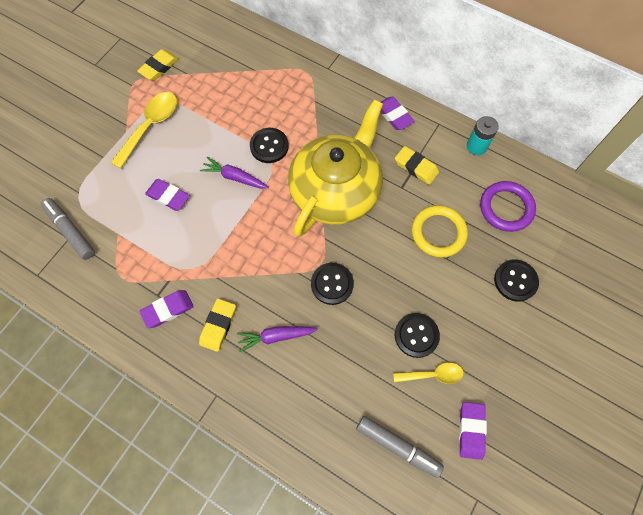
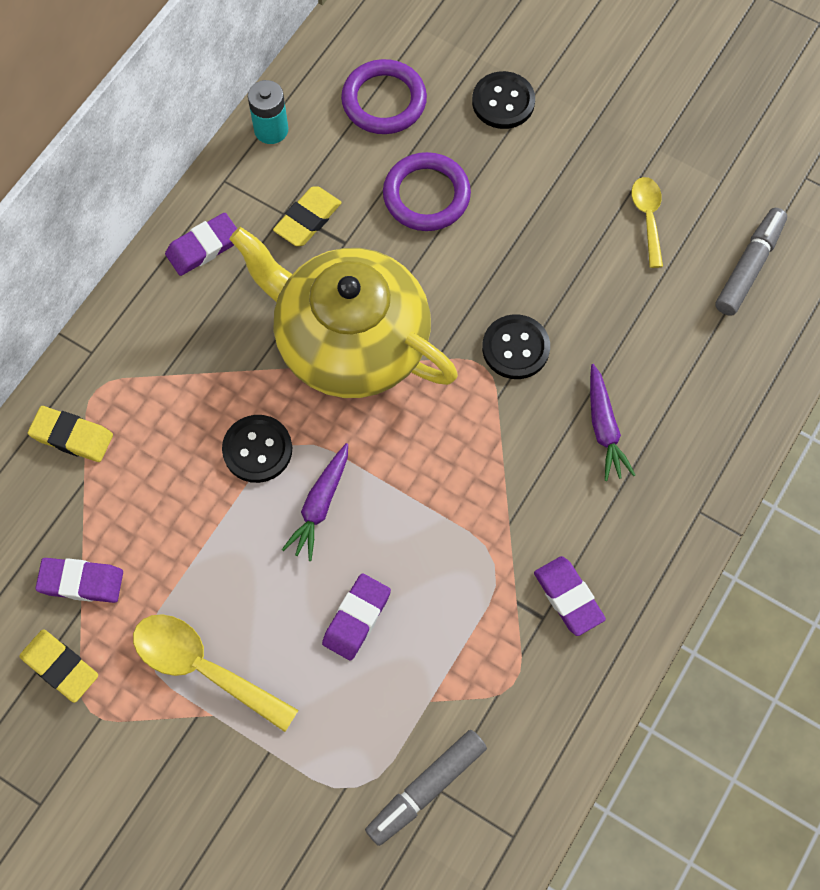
camera: 90 degrees left, 0 degrees up
(218, 326) = (591, 515): yellow eraser -> yellow eraser (72, 436)
(416, 335) = (592, 235): black button -> none
(438, 233) = (426, 195): yellow ring -> purple ring
(471, 430) = (719, 177): purple eraser -> purple eraser (81, 582)

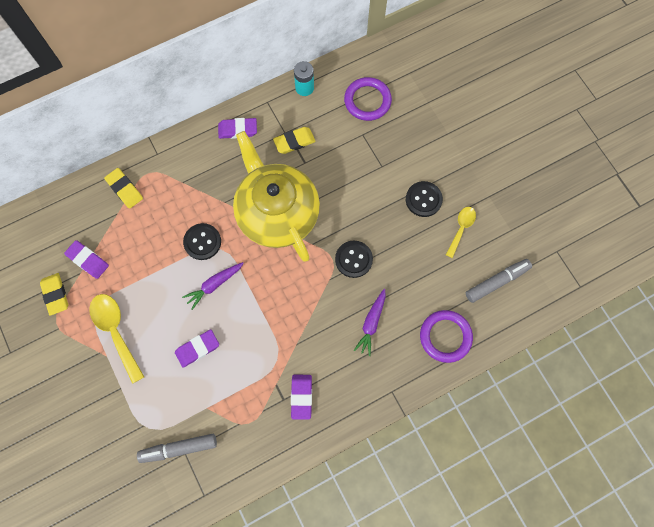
camera: 30 degrees right, 5 degrees up
(426, 195) = (358, 159): purple ring -> purple ring (445, 336)
(503, 102) = (426, 131): black button -> black button (423, 199)

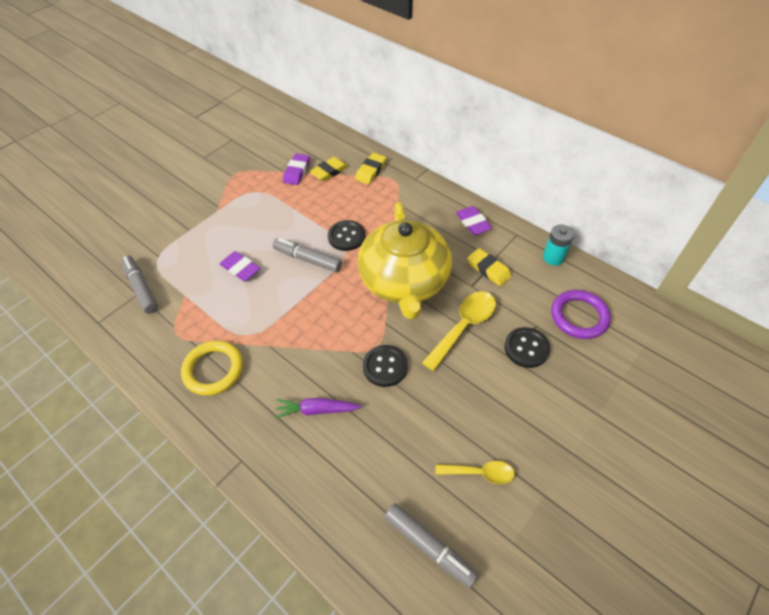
camera: 70 degrees right, 20 degrees down
(55, 294) = (260, 164): yellow eraser -> yellow eraser (329, 172)
(116, 331) = (240, 209): yellow spoon -> yellow spoon (464, 326)
(214, 285) = (308, 259): purple carrot -> grey marker
(277, 212) = (404, 281): yellow teapot -> yellow teapot turned 135 degrees clockwise
(301, 396) = (213, 370): purple eraser -> yellow ring
(423, 199) = (494, 415): black button -> black button (526, 348)
(445, 336) = (329, 501): purple ring -> none

